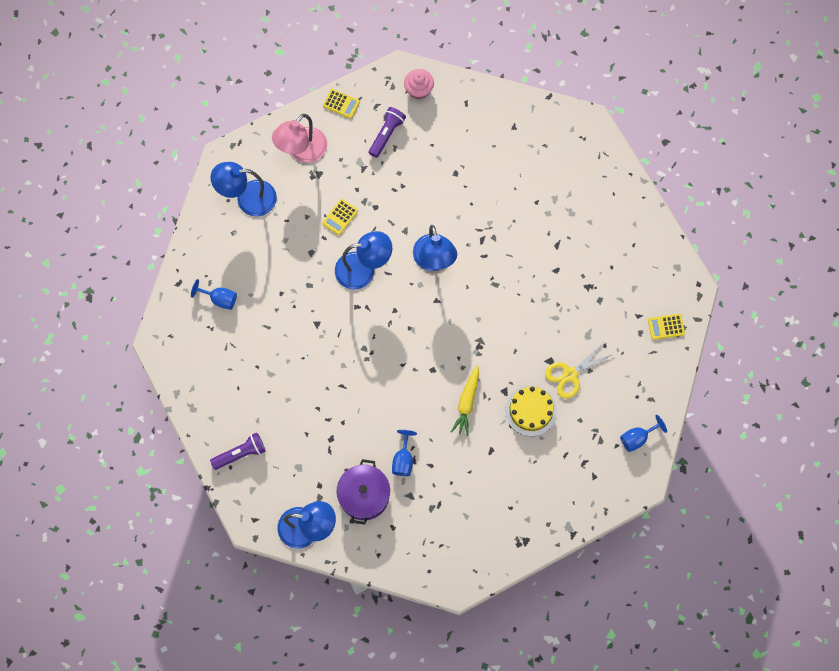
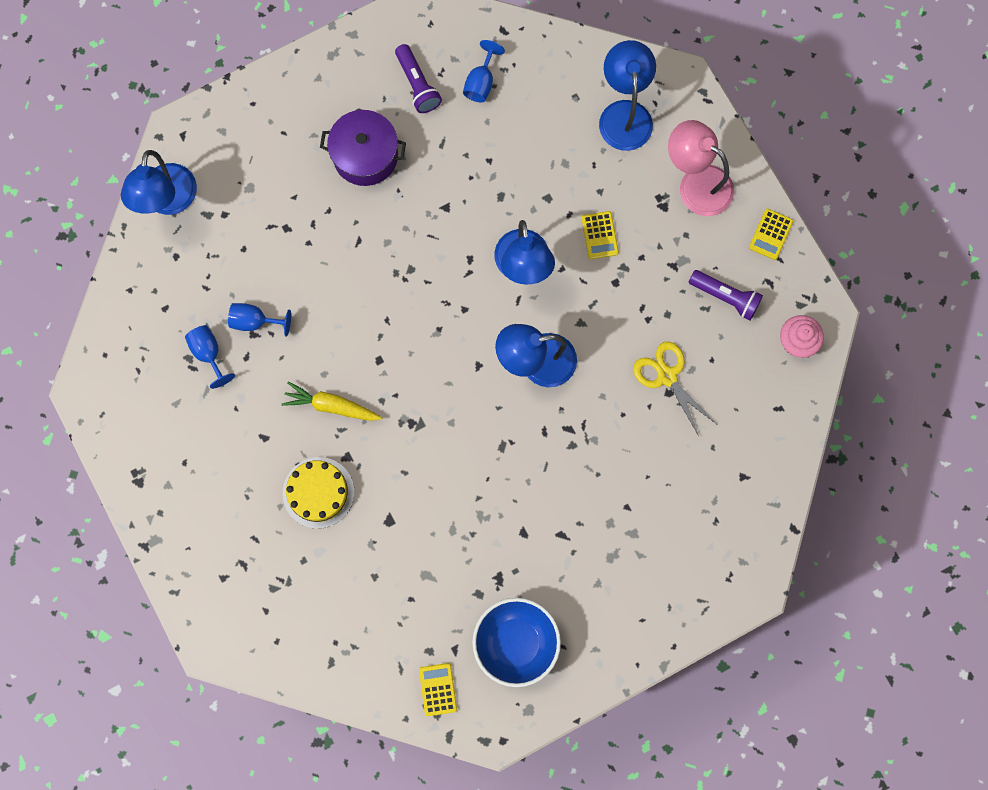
camera: 90 degrees right, 5 degrees up
(240, 454) = (269, 115): purple flashlight -> purple flashlight (417, 85)
(340, 217) = (599, 235): yellow calculator -> yellow calculator turned 135 degrees counterclockwise
(364, 495) = (208, 271): purple pot -> purple pot (365, 156)
(570, 374) = (369, 549): yellow scissors -> yellow scissors (667, 376)
(632, 275) = (515, 643): none -> blue bowl
(637, 438) = (275, 641): blue goblet -> blue goblet (209, 353)

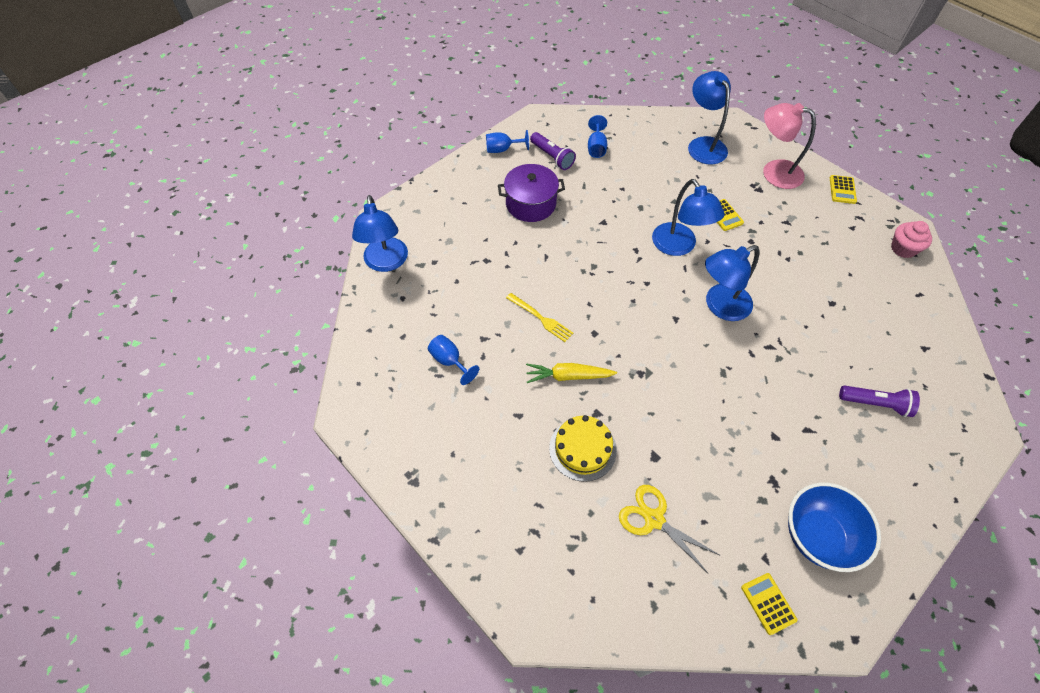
camera: 15 degrees left, 20 degrees down
(255, 321) = (482, 329): blue goblet -> blue goblet (502, 149)
(325, 325) = (541, 318): none -> yellow fork
(667, 376) = (824, 292): yellow scissors -> yellow scissors (654, 519)
(725, 297) = (835, 233): purple flashlight -> purple flashlight (875, 404)

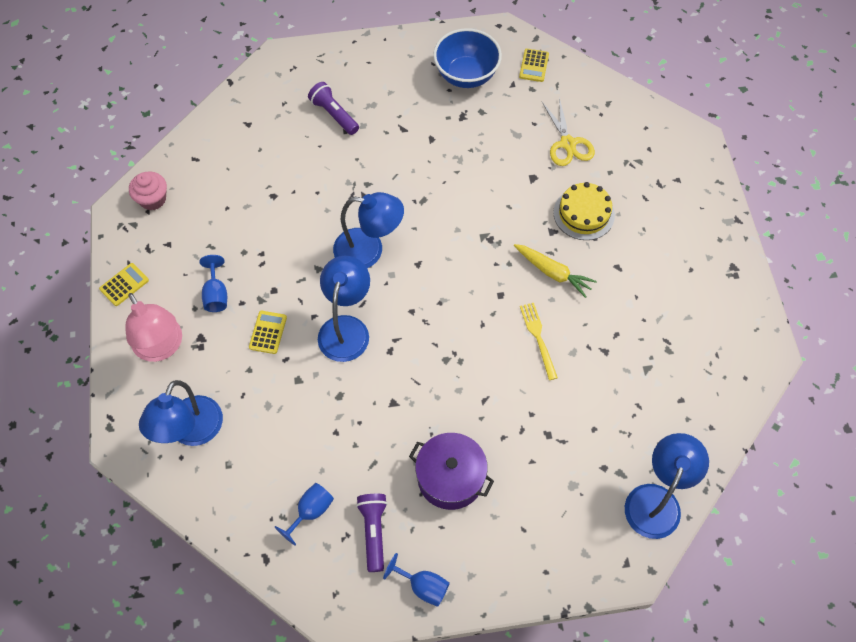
camera: 145 degrees left, 5 degrees up
(450, 361) = (649, 348): blue goblet -> blue goblet (216, 294)

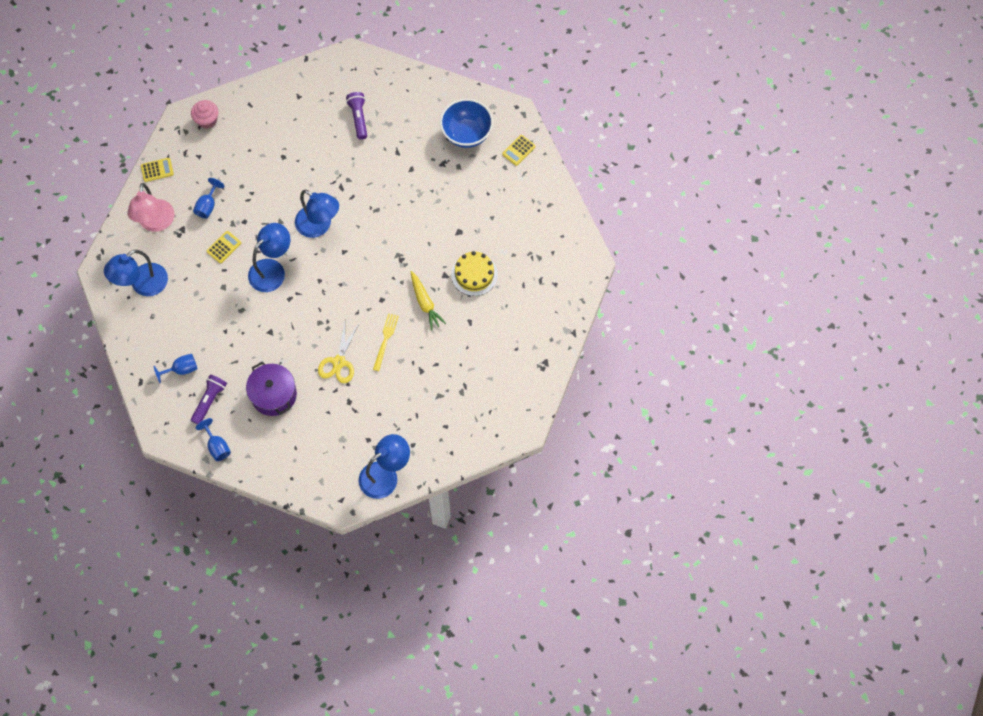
camera: 30 degrees right, 5 degrees up
(568, 143) = (500, 220): yellow scissors -> yellow scissors (339, 362)

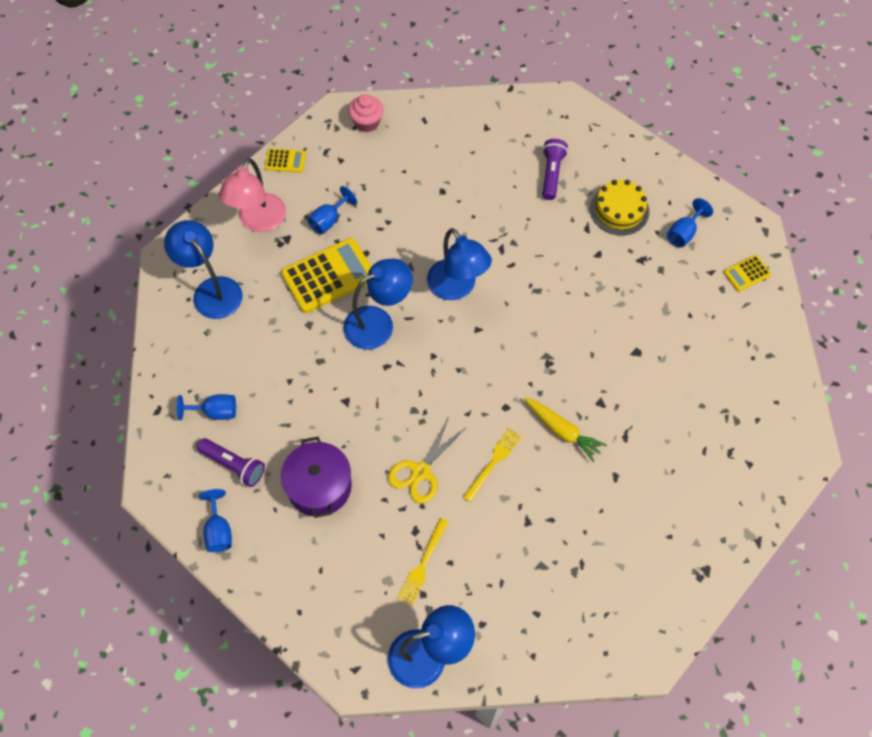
camera: 20 degrees right, 5 degrees down
(143, 285) = (211, 290): blue lamp -> blue lamp turned 75 degrees clockwise
(209, 401) = (234, 465): purple flashlight -> purple flashlight turned 75 degrees clockwise
(224, 247) = (329, 276): yellow calculator -> yellow calculator, size x2.03
(361, 421) = (423, 564): none -> yellow fork
(425, 303) = (562, 431): yellow carrot -> yellow carrot turned 45 degrees counterclockwise
(466, 134) = (683, 233): blue bowl -> blue goblet
(474, 274) = (640, 414): yellow cake -> yellow cake (619, 210)

